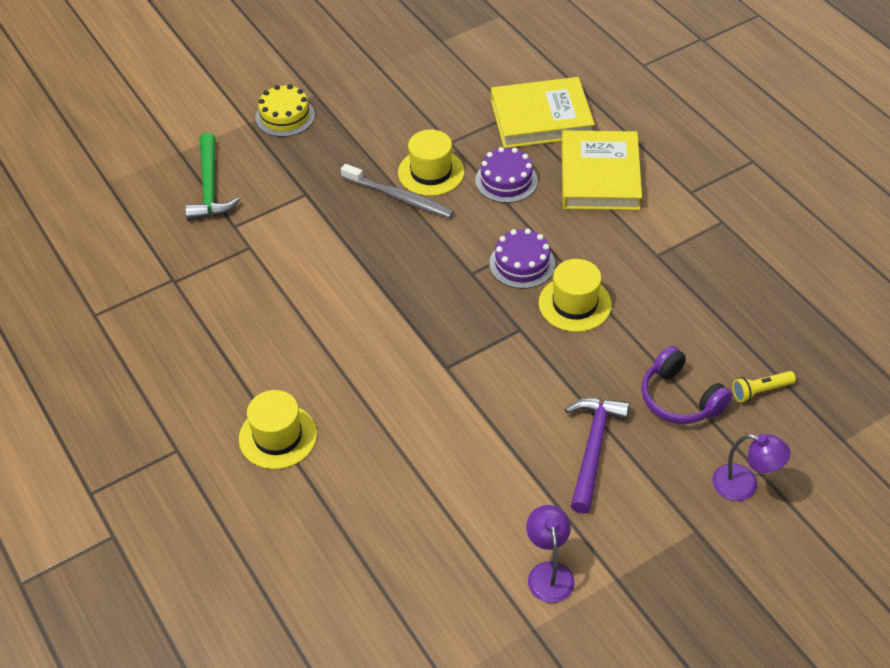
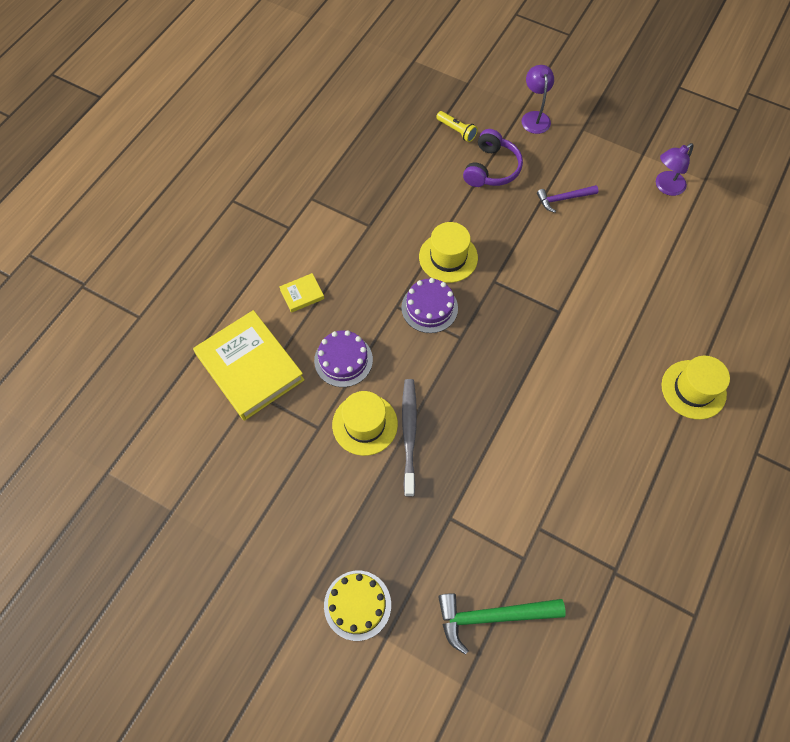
camera: 120 degrees left, 15 degrees up
(210, 187) = (492, 616): green hammer -> green hammer turned 150 degrees counterclockwise
(593, 449) = (563, 199): purple hammer -> purple hammer, size x0.63
(600, 176) = (302, 294): yellow book -> yellow book, size x0.43

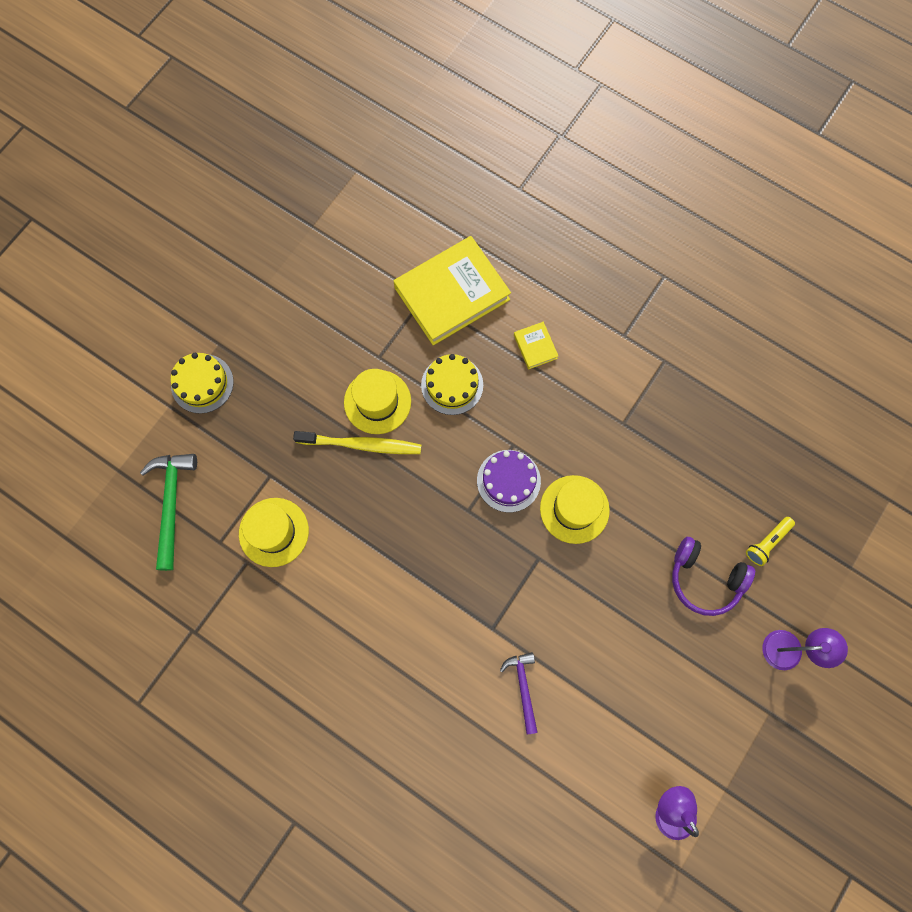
camera: 95 degrees right, 10 degrees up
(343, 360) = (452, 385): purple cake -> yellow cake
(409, 434) = (361, 445): grey toothbrush -> yellow toothbrush
(563, 199) = (654, 664): purple hammer -> purple hammer (523, 687)
(693, 389) = (378, 768): yellow hat -> yellow hat (274, 532)

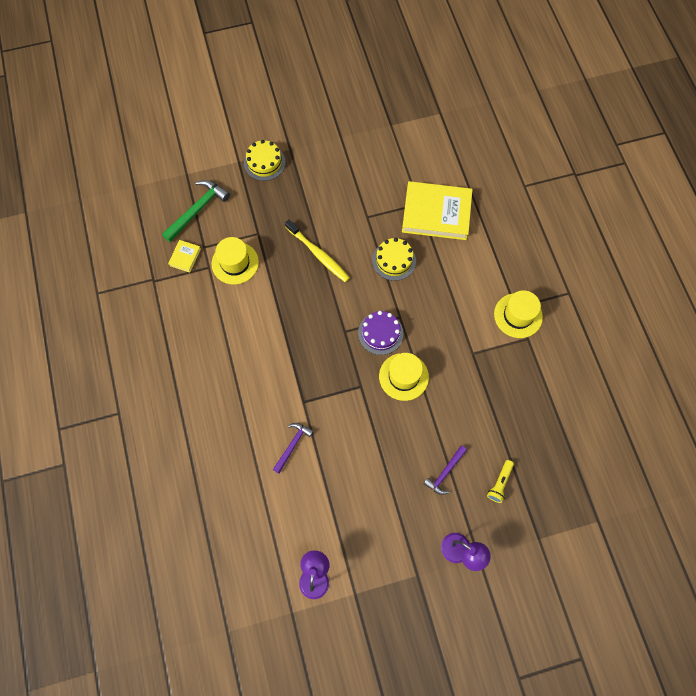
camera: 40 degrees right, 5 degrees down
(377, 402) = (346, 239): yellow hat -> yellow hat (518, 315)
(535, 346) = (458, 275): yellow book -> yellow book (185, 257)
(704, 578) = (445, 472): purple headphones -> purple hammer
(767, 542) = (500, 483): yellow flashlight -> yellow flashlight turned 60 degrees counterclockwise

